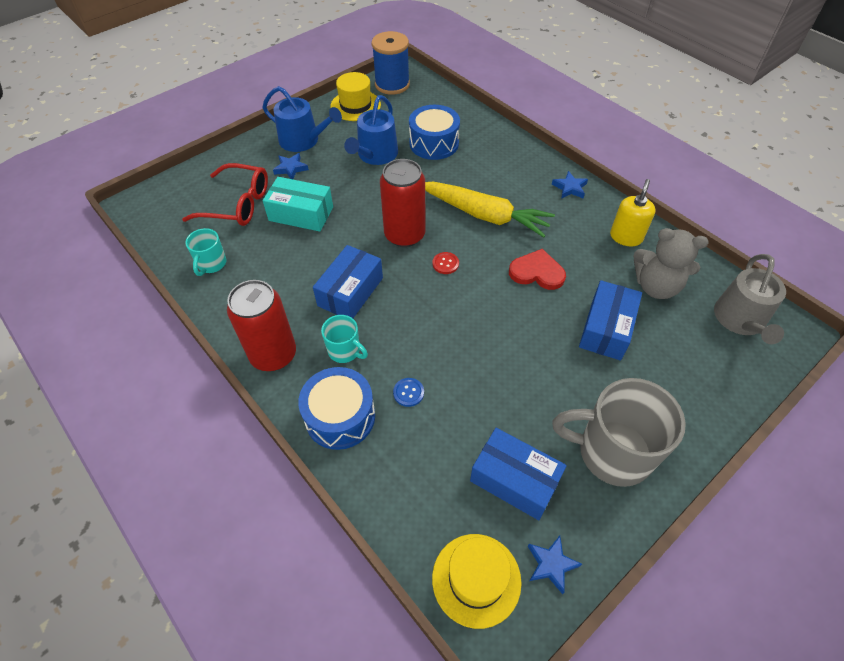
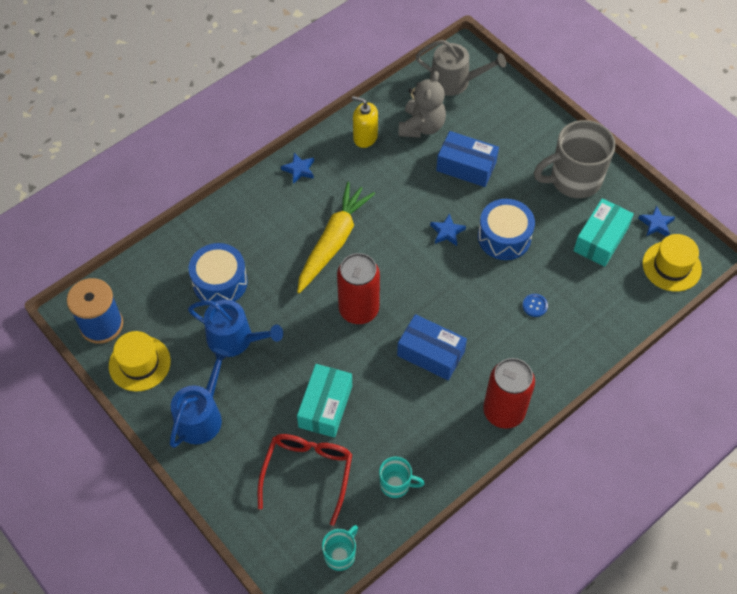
camera: 90 degrees left, 5 degrees up
(291, 168) = (251, 424): blue star -> blue star (447, 232)
(340, 417) = (560, 354): blue drum -> blue drum (504, 237)
(345, 351) = (497, 354): turquoise mug -> turquoise mug (340, 554)
(445, 264) = (396, 276): red button -> none
(514, 480) = (600, 239): blue box -> turquoise box
(537, 272) = (406, 207): red heart -> none
(611, 452) = (574, 180): grey mug -> grey mug turned 60 degrees clockwise

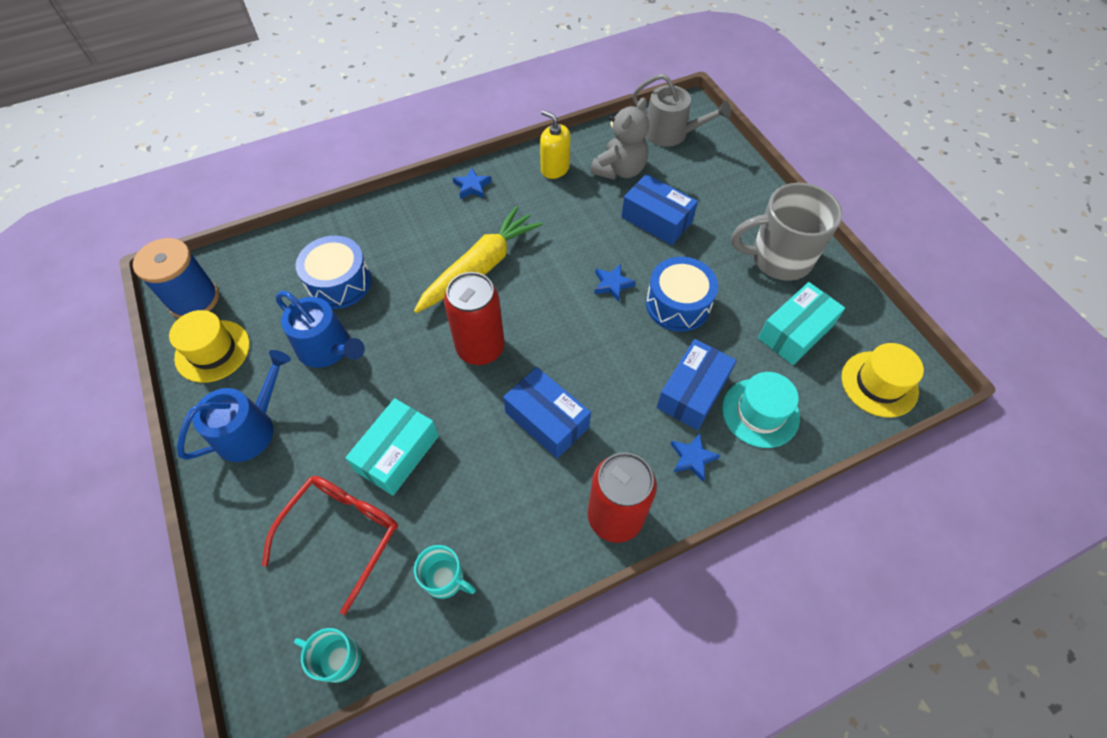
camera: 15 degrees right, 0 degrees up
(340, 554) = (338, 658): turquoise mug -> turquoise mug turned 120 degrees counterclockwise
(534, 305) = (692, 392): blue button -> blue box
(589, 309) = (760, 412): none -> turquoise hat
(656, 224) = (869, 329): blue star -> blue star (692, 458)

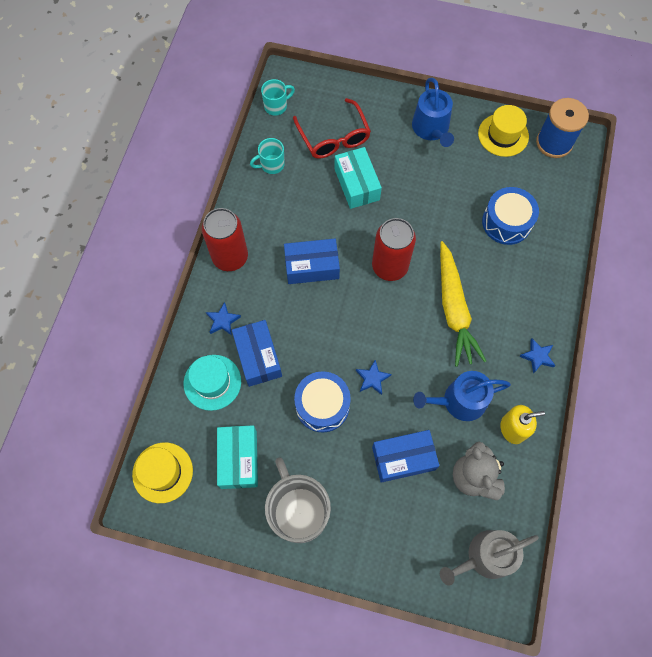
camera: 130 degrees right, 10 degrees up
(328, 348) = (457, 190): blue watering can -> blue watering can (459, 401)
(778, 258) = (299, 511): grey mug -> grey mug turned 60 degrees counterclockwise

